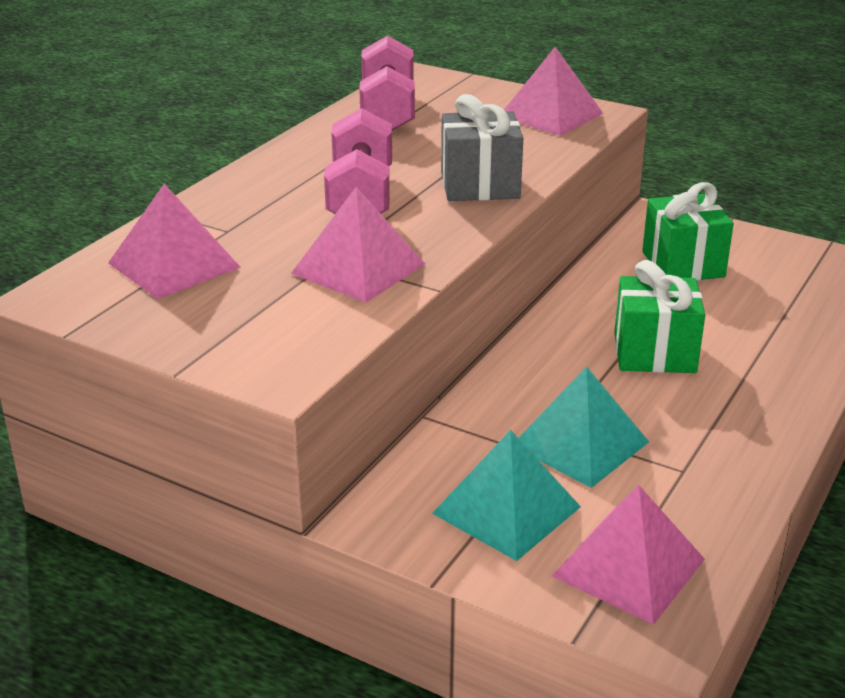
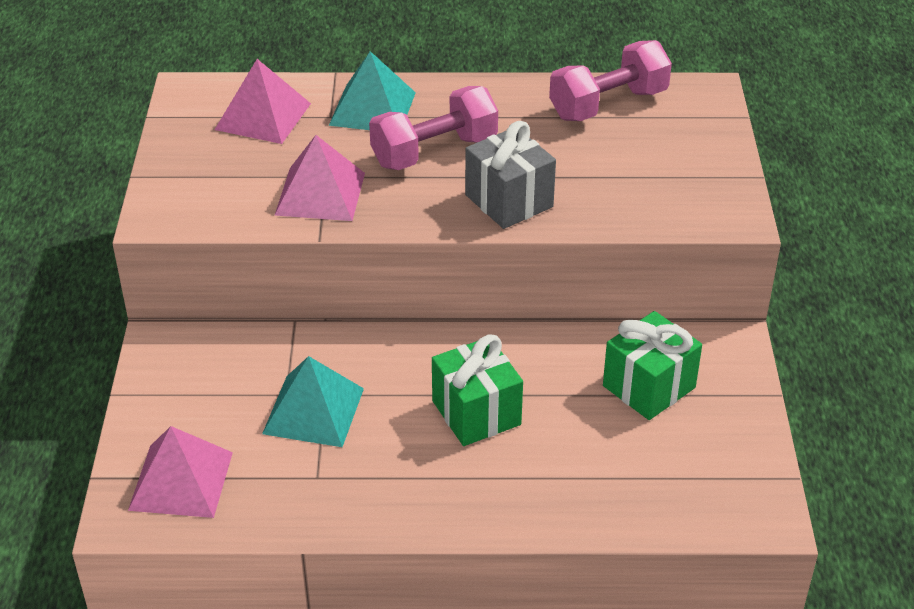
camera: 60 degrees right, 10 degrees up
(507, 510) = (209, 400): turquoise pyramid -> turquoise pyramid (372, 108)
(551, 115) = (696, 191): pink pyramid -> none

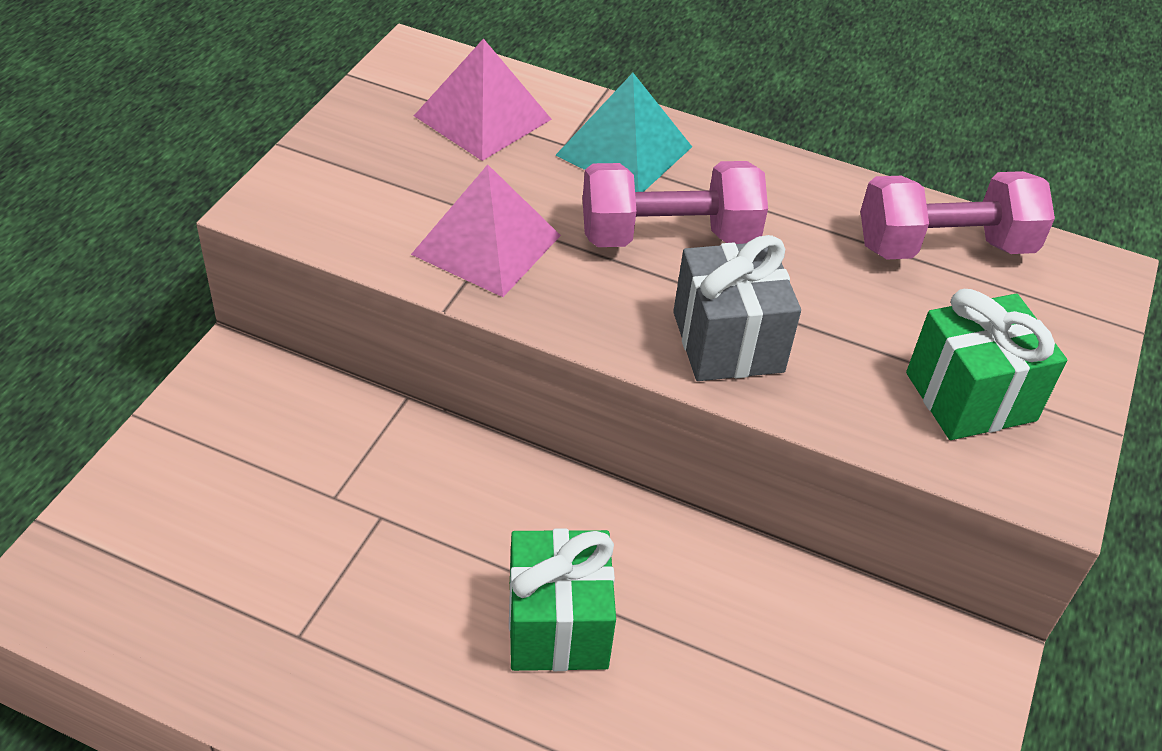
camera: 20 degrees right, 5 degrees up
(181, 481) = (133, 570): pink pyramid -> none
(313, 410) = (353, 535): turquoise pyramid -> none
(649, 387) = (818, 682): green gift -> green gift (970, 397)

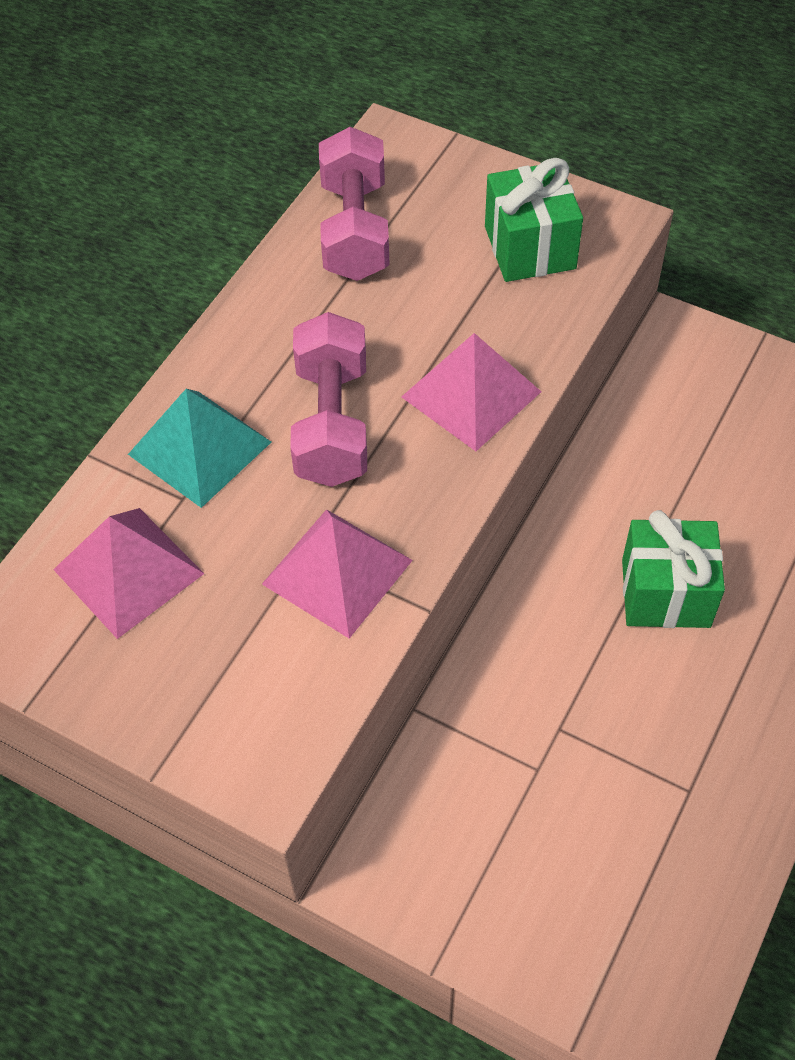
camera: 80 degrees left, 10 degrees up
(728, 342) = (471, 394): grey gift -> pink pyramid

